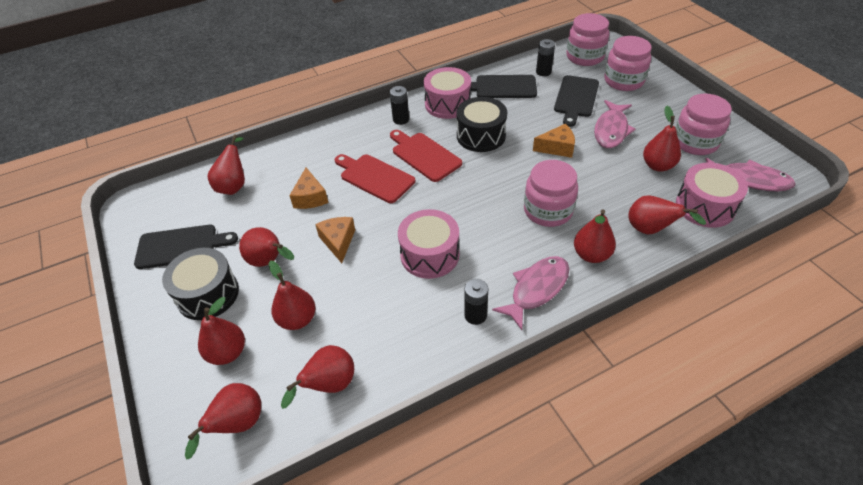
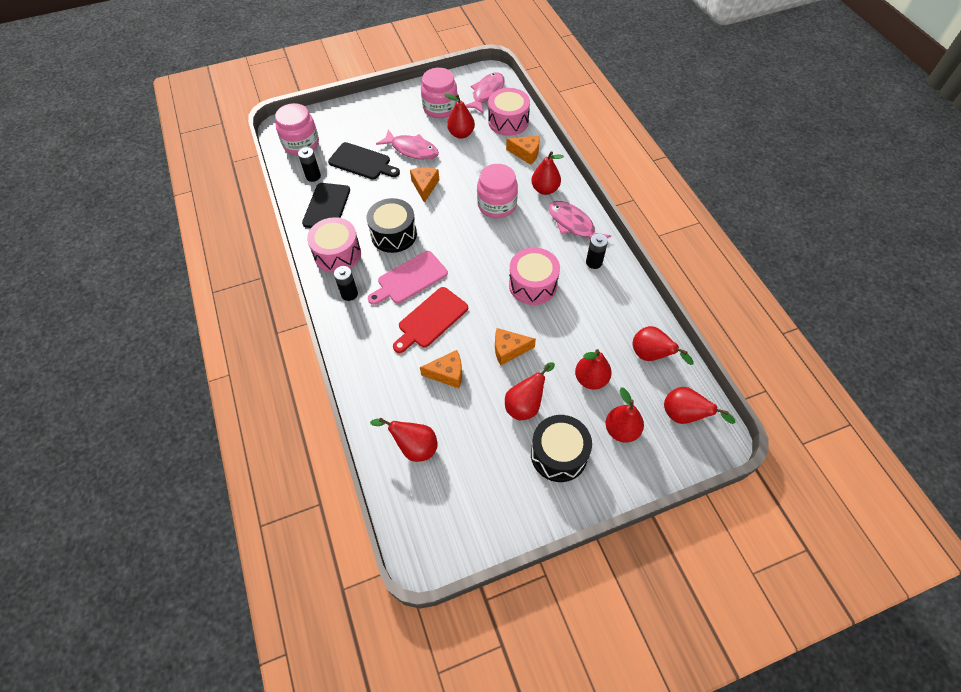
camera: 85 degrees left, 10 degrees up
(181, 246) = (495, 489): black cutting board -> none
(424, 155) = (410, 279): red cutting board -> pink cutting board
(623, 81) = (348, 127): pink jar -> none
(651, 230) = (526, 153): red pear -> orange cheese

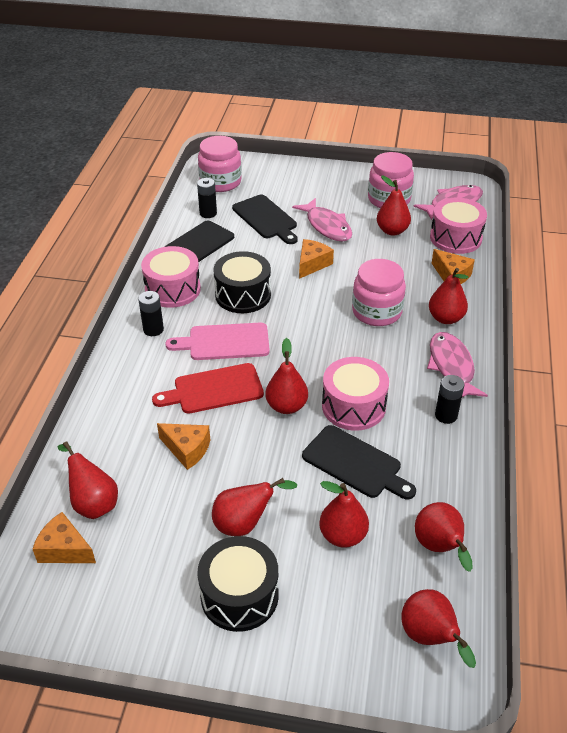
camera: 30 degrees right, 15 degrees down
(509, 350) = (272, 458): orange cheese -> orange cheese (64, 549)
(563, 326) = (355, 464): none -> black cutting board
(621, 430) = (335, 610): red pear -> red pear (286, 406)

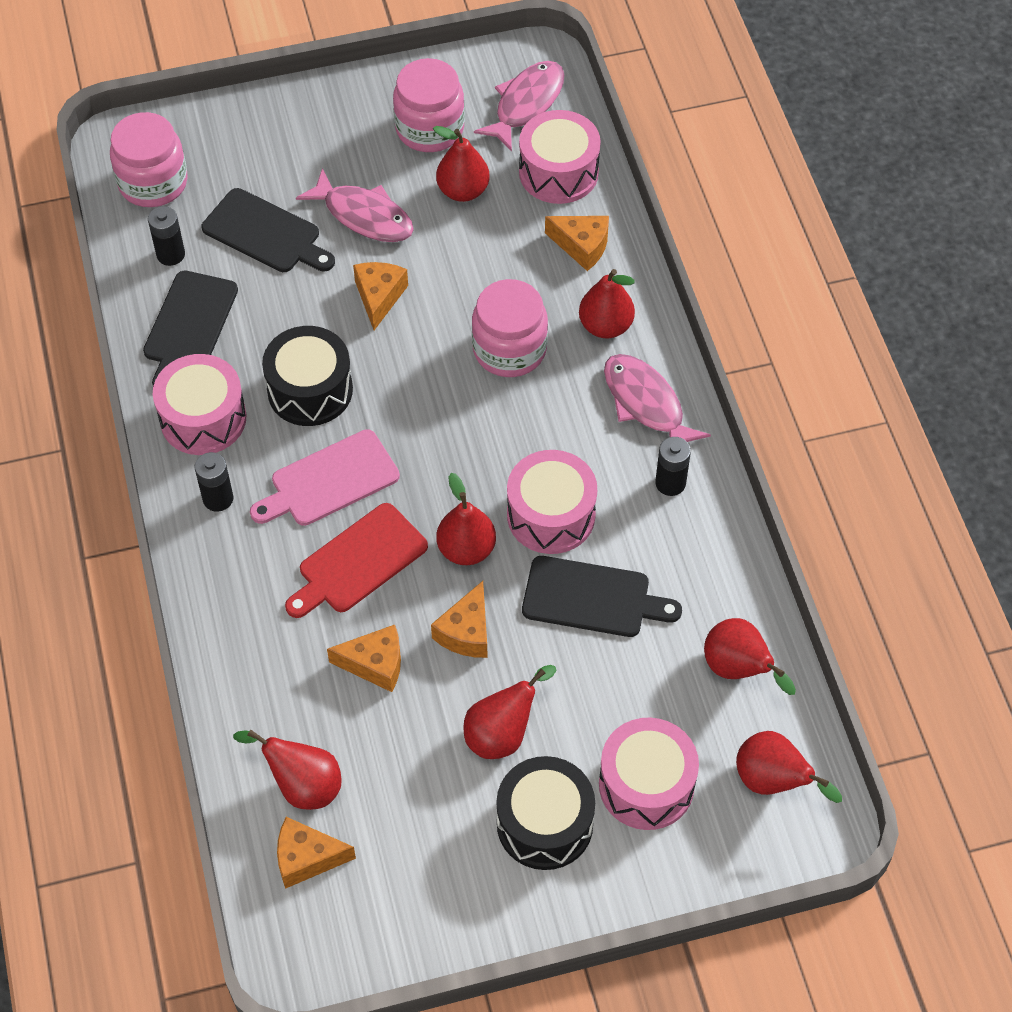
camera: 25 degrees left, 15 degrees up
(258, 453) = (466, 632): none -> orange cheese
(329, 599) = (646, 785): none -> pink drum
(343, 535) = (623, 700): red pear -> none

